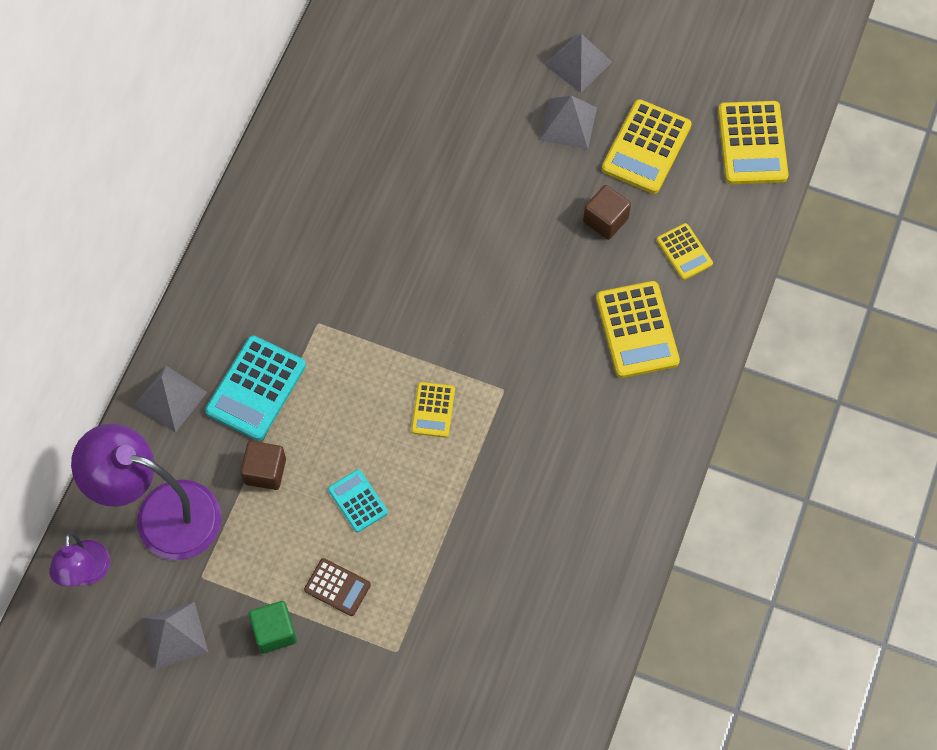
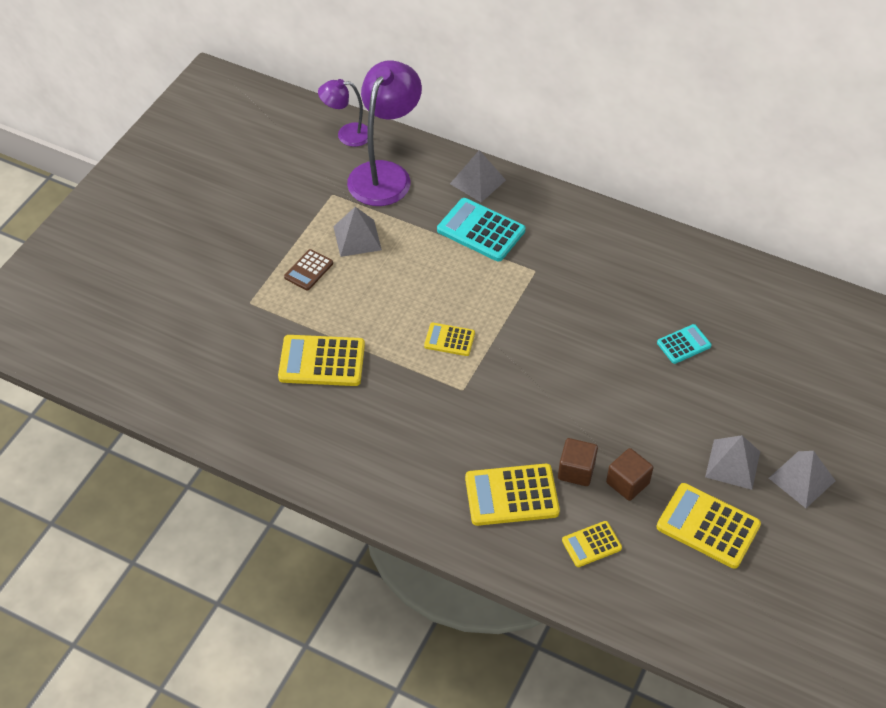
camera: 95 degrees right, 15 degrees down
(174, 635) = (291, 178): grey pyramid -> grey pyramid (357, 238)
(265, 471) = (410, 233): brown cube -> brown cube (576, 471)
(274, 631) = (281, 232): green cube -> none
(357, 501) = (377, 286): turquoise calculator -> turquoise calculator (683, 344)
(752, 143) = (715, 622): yellow calculator -> yellow calculator (322, 361)

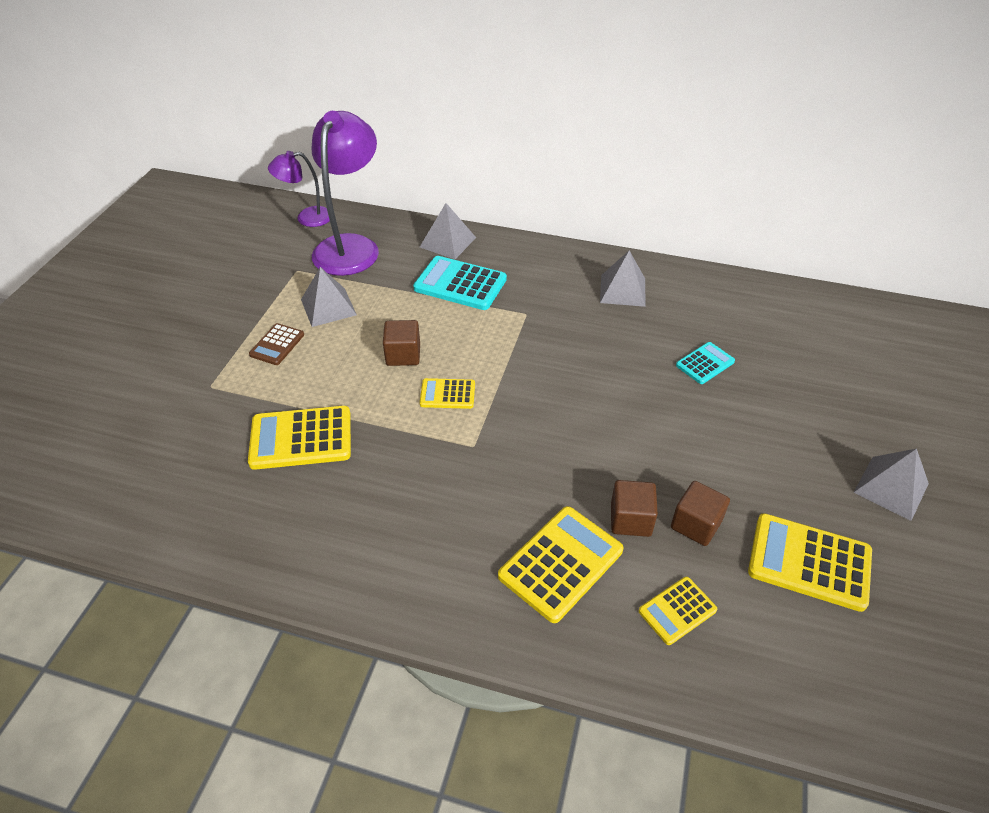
camera: 10 degrees left, 5 degrees down
(417, 296) = (403, 355): none -> brown cube
(511, 495) = (561, 563): yellow calculator -> yellow calculator turned 150 degrees clockwise
(732, 464) = (807, 482): grey pyramid -> grey pyramid (623, 290)

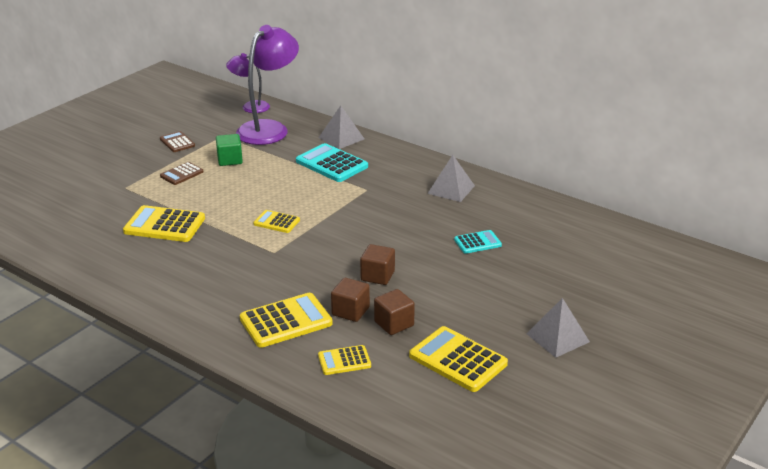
camera: 20 degrees right, 15 degrees down
(242, 294) = (177, 142): none -> brown calculator
(328, 307) = (230, 160): grey pyramid -> green cube
(403, 355) = (262, 195): brown cube -> brown cube (377, 276)

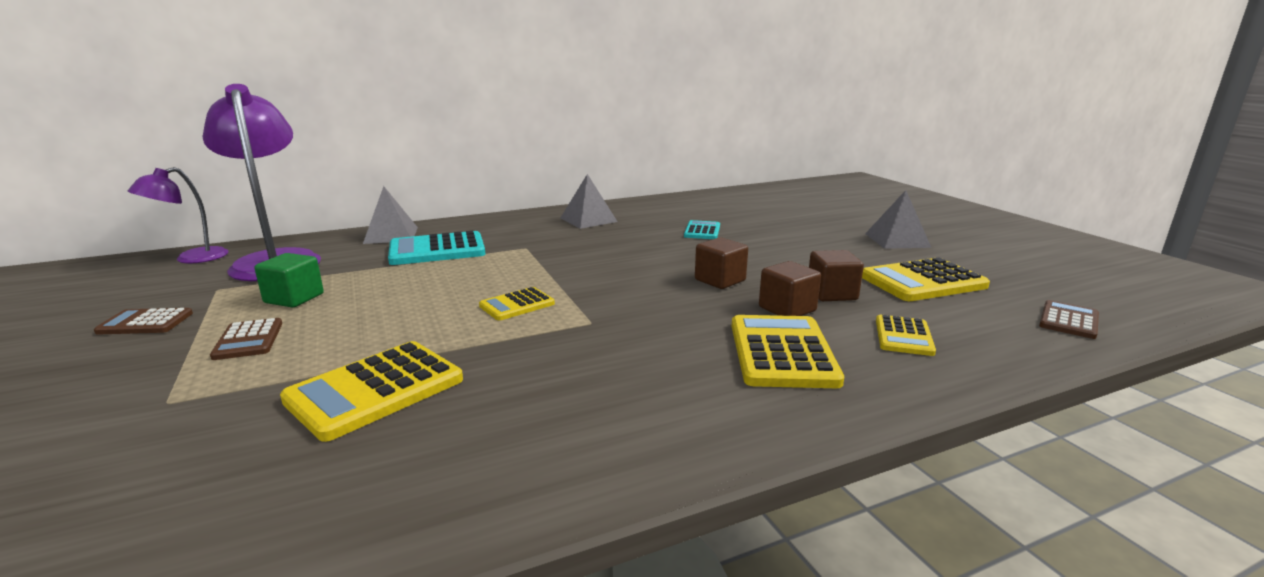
camera: 60 degrees left, 10 degrees down
(434, 430) = (1068, 320): none -> brown calculator

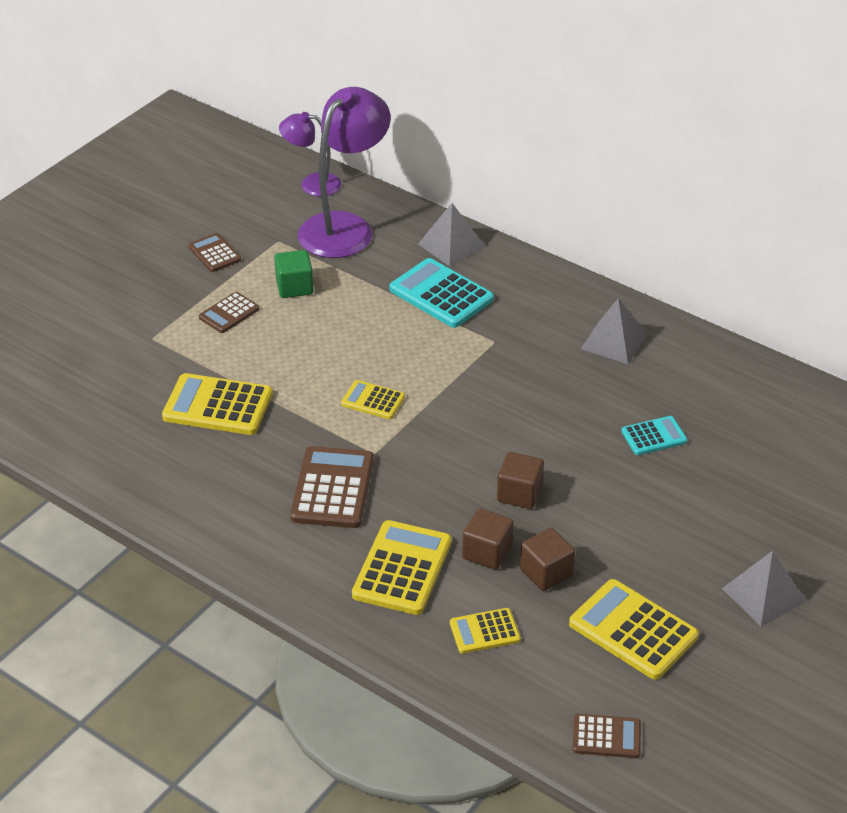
camera: 60 degrees right, 20 degrees up
(617, 357) = (332, 488): none -> brown calculator
(782, 352) = (402, 568): yellow calculator -> yellow calculator turned 45 degrees counterclockwise

